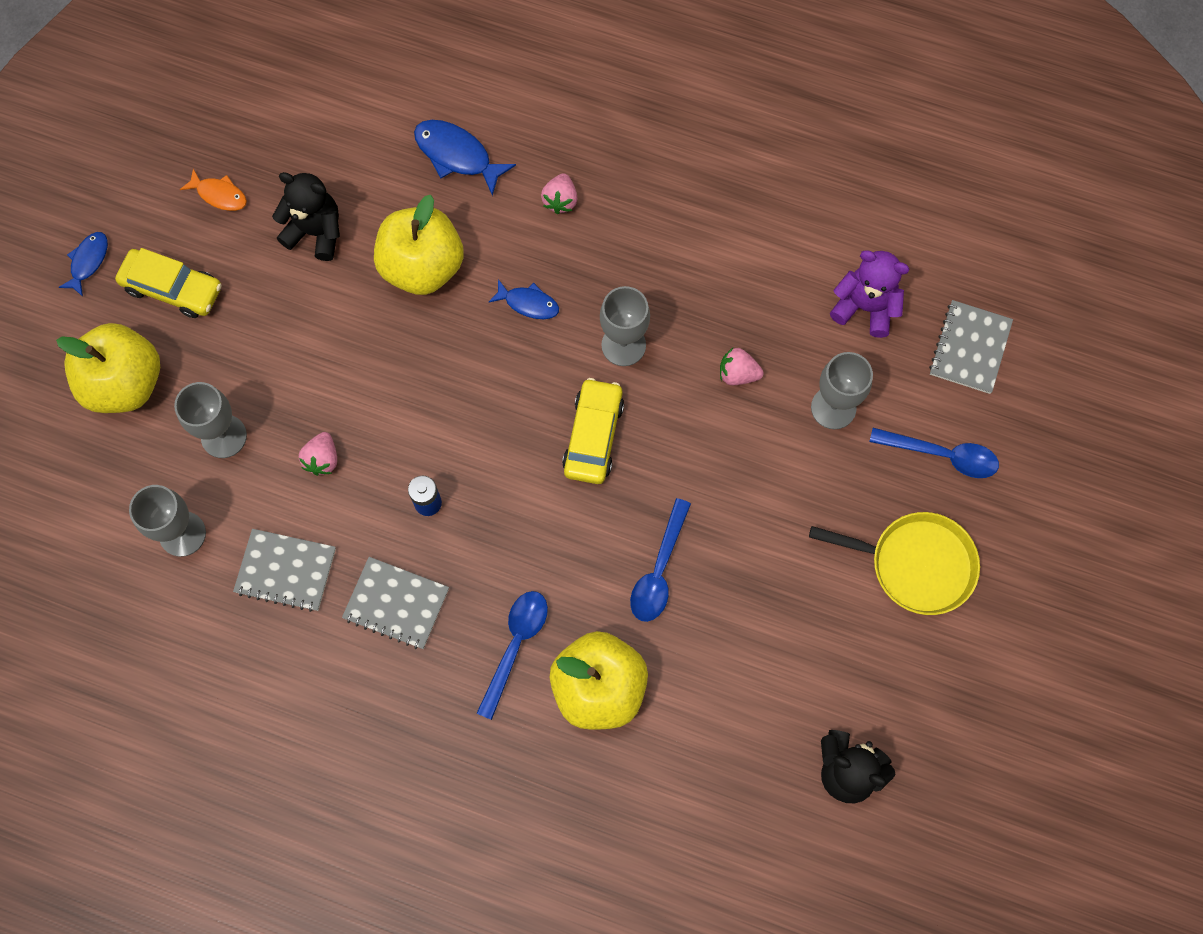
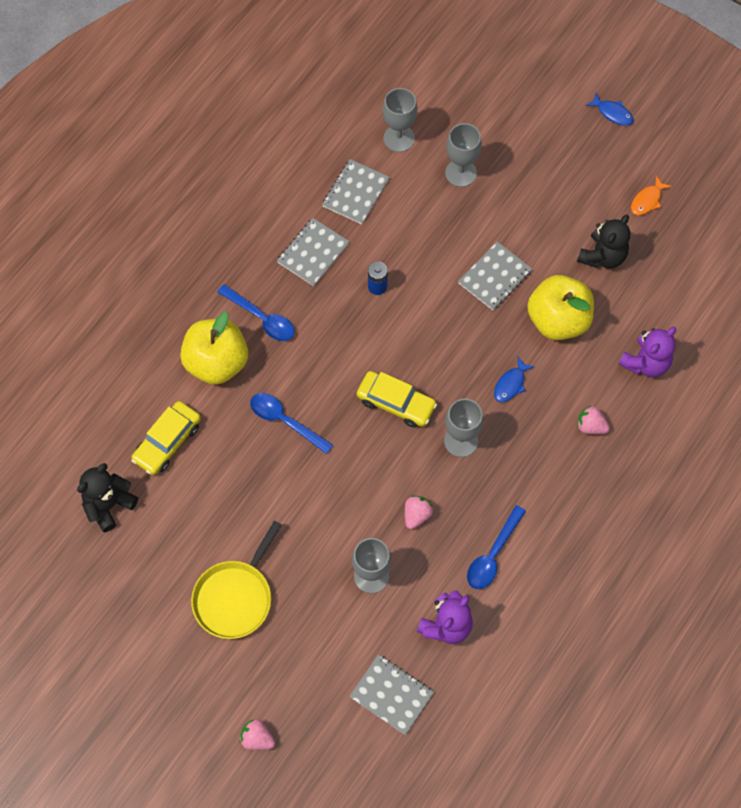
camera: 105 degrees right, 5 degrees down
(125, 383) = (515, 122): yellow apple -> none
(173, 288) = (579, 160): yellow car -> yellow car (167, 442)
(322, 459) = (427, 228): pink strawberry -> pink strawberry (257, 738)
(378, 356) = (495, 277): none -> grey notebook
(457, 155) = (645, 363): blue fish -> purple teddy bear
(942, 455) = (311, 644): blue spoon -> blue spoon (492, 555)

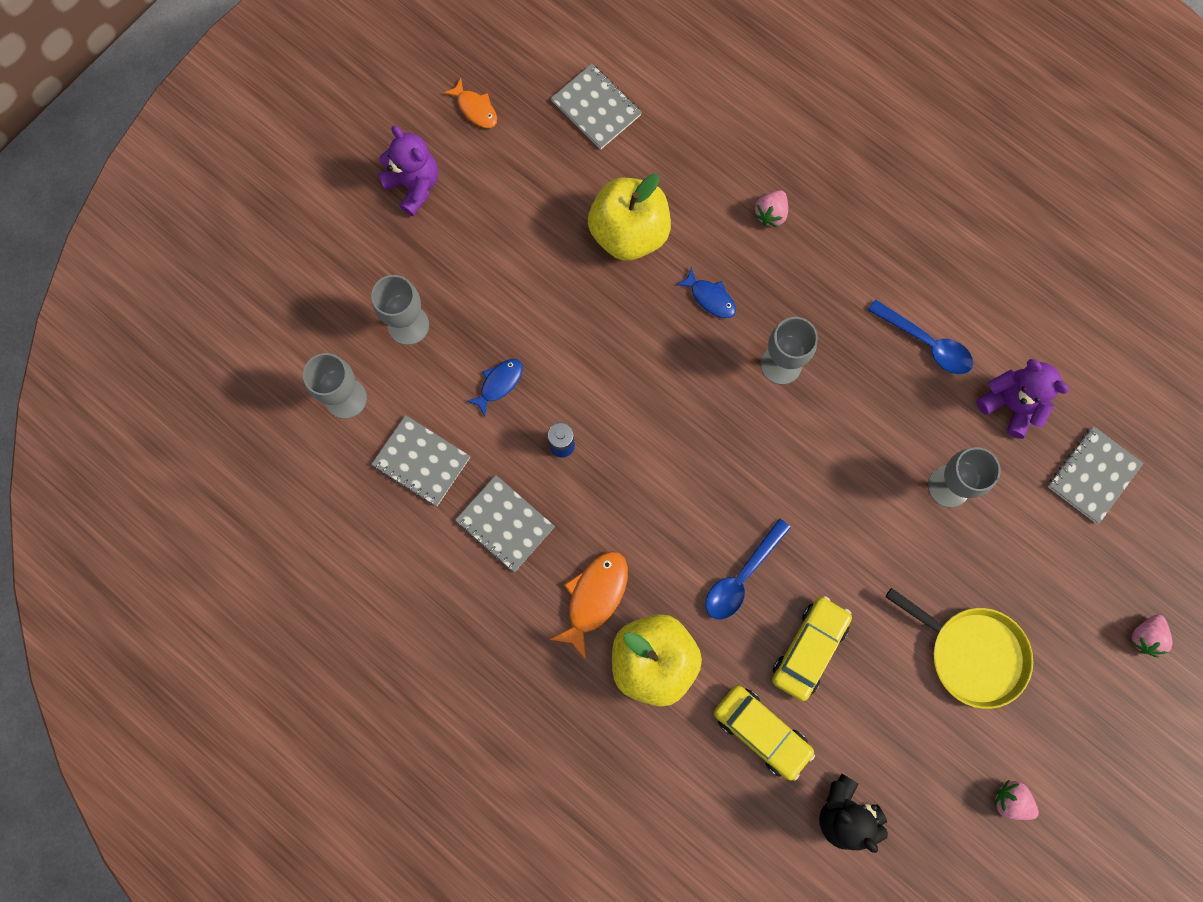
camera: 85 degrees left, 10 degrees up
(262, 318) = (594, 597): blue spoon -> orange fish
(396, 403) = (726, 437): yellow car -> yellow car (809, 649)
(416, 515) = (873, 425): pink strawberry -> pink strawberry (1010, 800)
(495, 277) = (563, 300): grey notebook -> grey notebook (596, 108)
(602, 256) = (547, 170): black teddy bear -> none
(612, 113) = (345, 131): blue fish -> blue fish (499, 383)
(645, 363) = (693, 142): purple teddy bear -> purple teddy bear (414, 185)

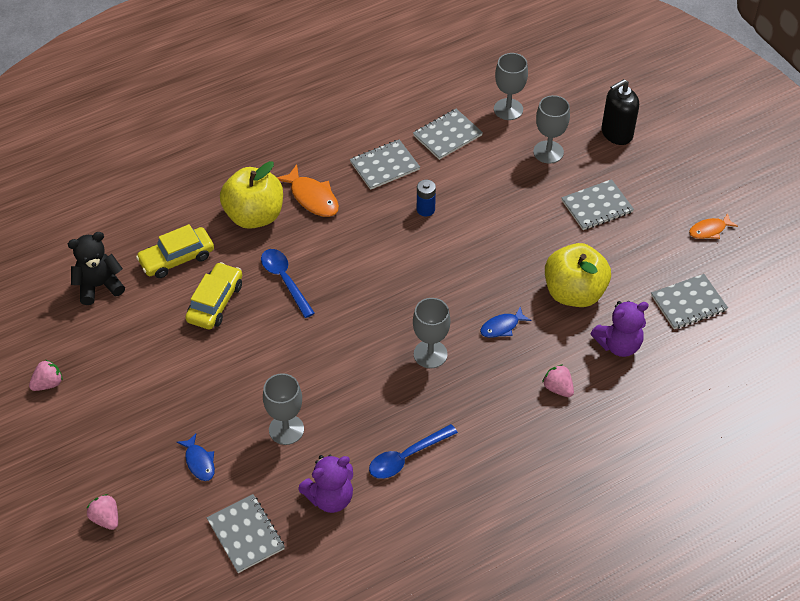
camera: 110 degrees right, 25 degrees down
(346, 251) = (616, 133): none -> black soap dispenser
(414, 185) = (655, 180): purple teddy bear -> purple teddy bear (618, 345)
(482, 242) = (597, 206): none -> grey notebook
(499, 383) = (485, 188): blue fish -> blue fish (199, 462)
(809, 649) = (215, 302): yellow car -> yellow car turned 120 degrees counterclockwise
(972, 654) = (158, 398): yellow pan -> none

